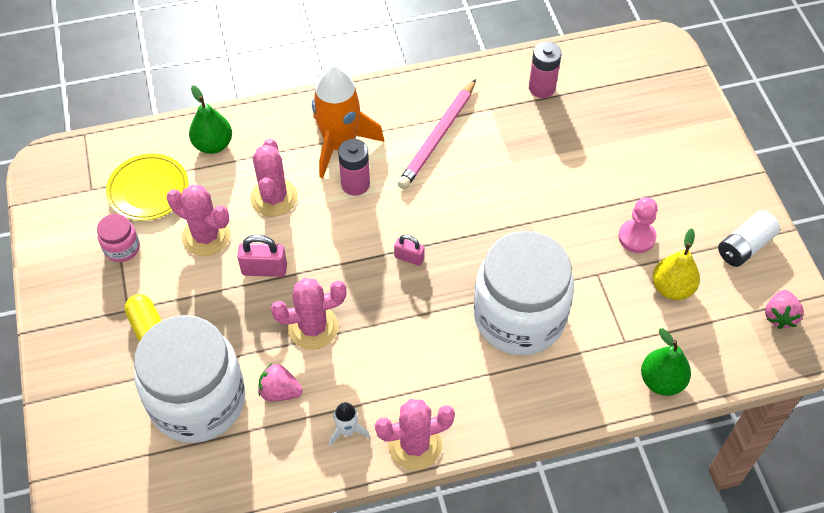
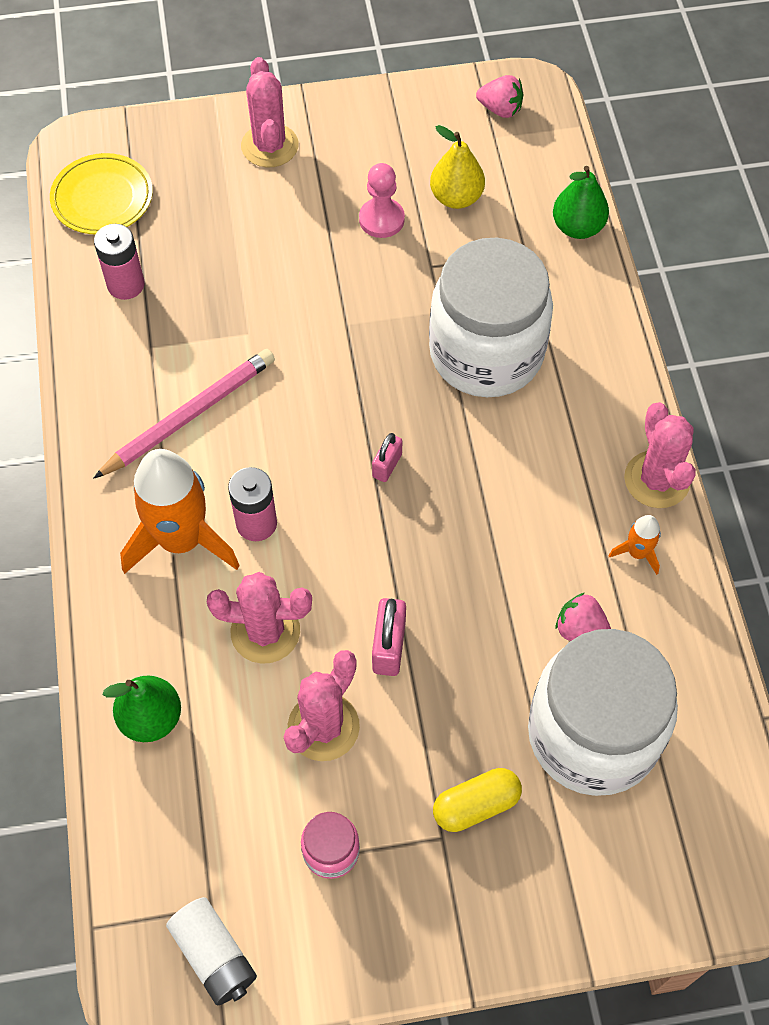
camera: 85 degrees left, 5 degrees up
(148, 190) = (225, 815): yellow plate -> yellow plate (102, 198)
(280, 391) = (581, 630): pink strawberry -> pink strawberry turned 105 degrees clockwise
(313, 327) = (487, 587): pink cactus -> pink cactus (269, 146)
(347, 430) = (637, 552): white rocket -> orange rocket
(438, 137) = (190, 415): pink pencil -> pink pencil turned 75 degrees counterclockwise
(744, 246) = (405, 121): white battery -> white battery (214, 955)

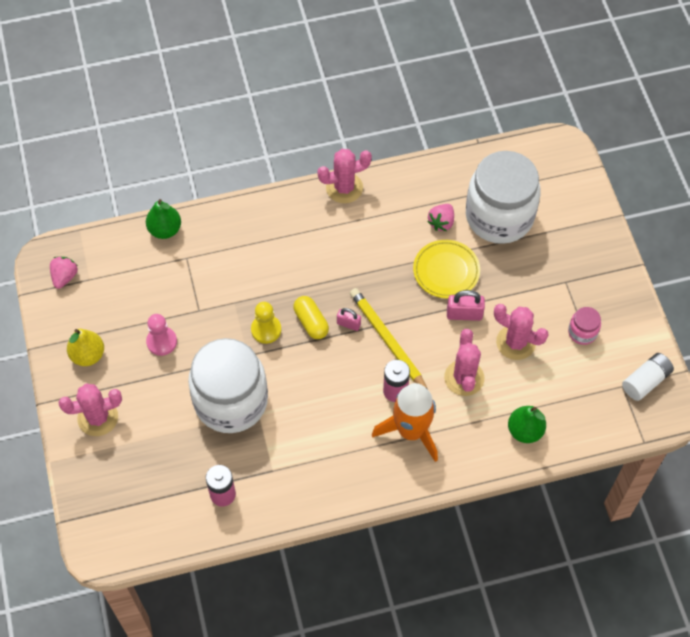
camera: 95 degrees left, 0 degrees up
(102, 198) = (147, 523): yellow plate -> yellow plate (446, 271)
(190, 415) = (323, 439): pink pencil -> none
(351, 520) = (387, 340): none -> yellow pencil
(388, 350) = (266, 330): none -> yellow pawn
(456, 197) = (142, 299): yellow pear -> yellow pear (88, 355)
(476, 805) = (546, 267): yellow capsule -> yellow capsule (311, 322)
(486, 353) = (264, 276): white jar -> white jar (231, 401)
(637, 552) = (391, 197): orange rocket -> none

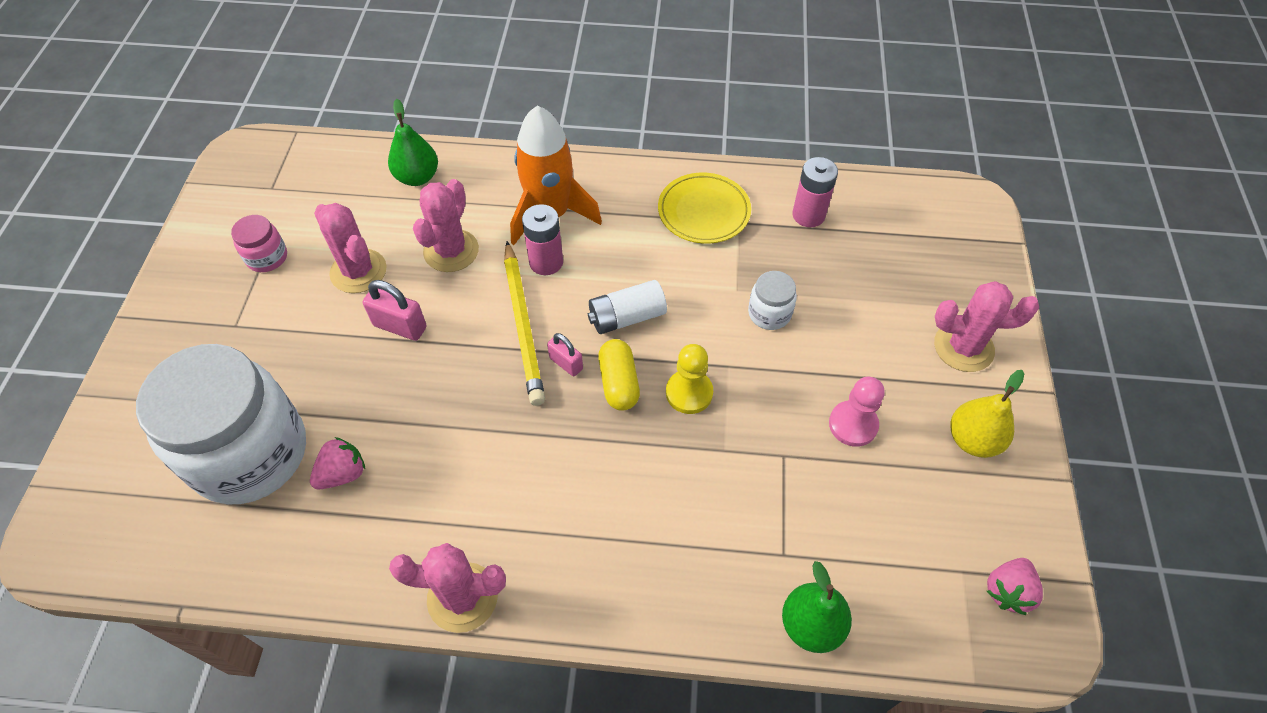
camera: 160 degrees left, 5 degrees down
(231, 401) = (769, 313): white jar -> white jar, size x0.41
(446, 271) = (385, 394): yellow plate -> yellow plate (703, 211)
(645, 381) = (241, 185): white battery -> white battery (626, 317)

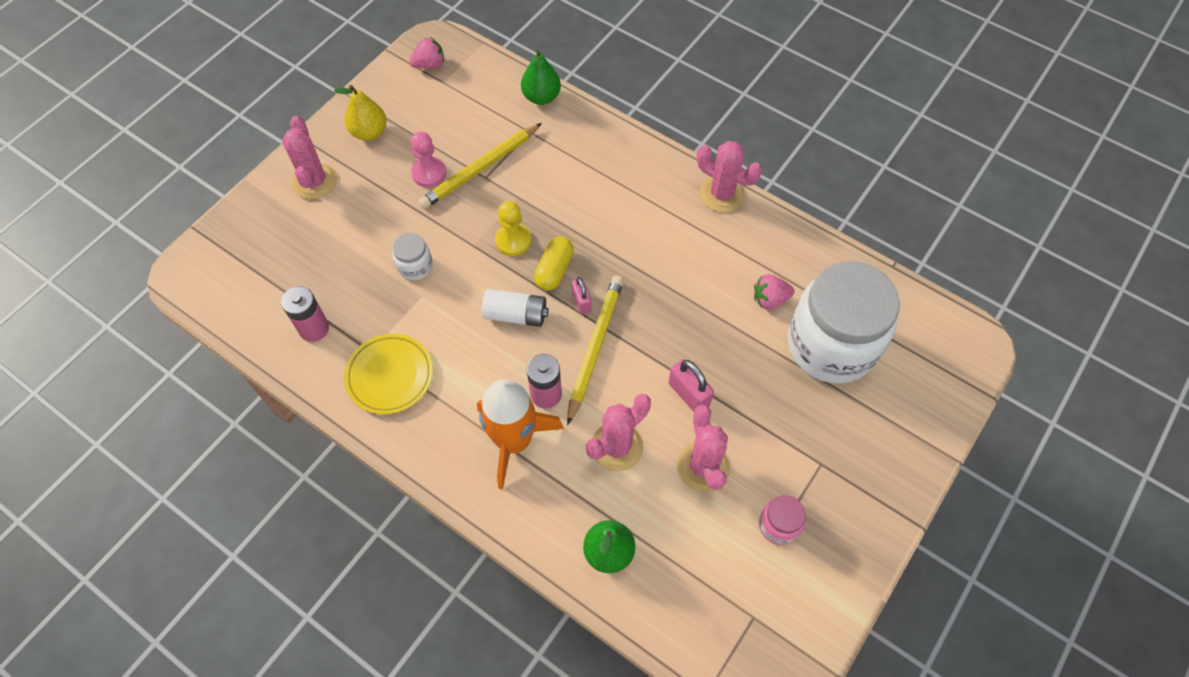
camera: 150 degrees left, 5 degrees up
(799, 463) = (480, 169): none -> yellow pencil
(963, 347) = (314, 181): pink cactus -> pink cactus turned 45 degrees clockwise

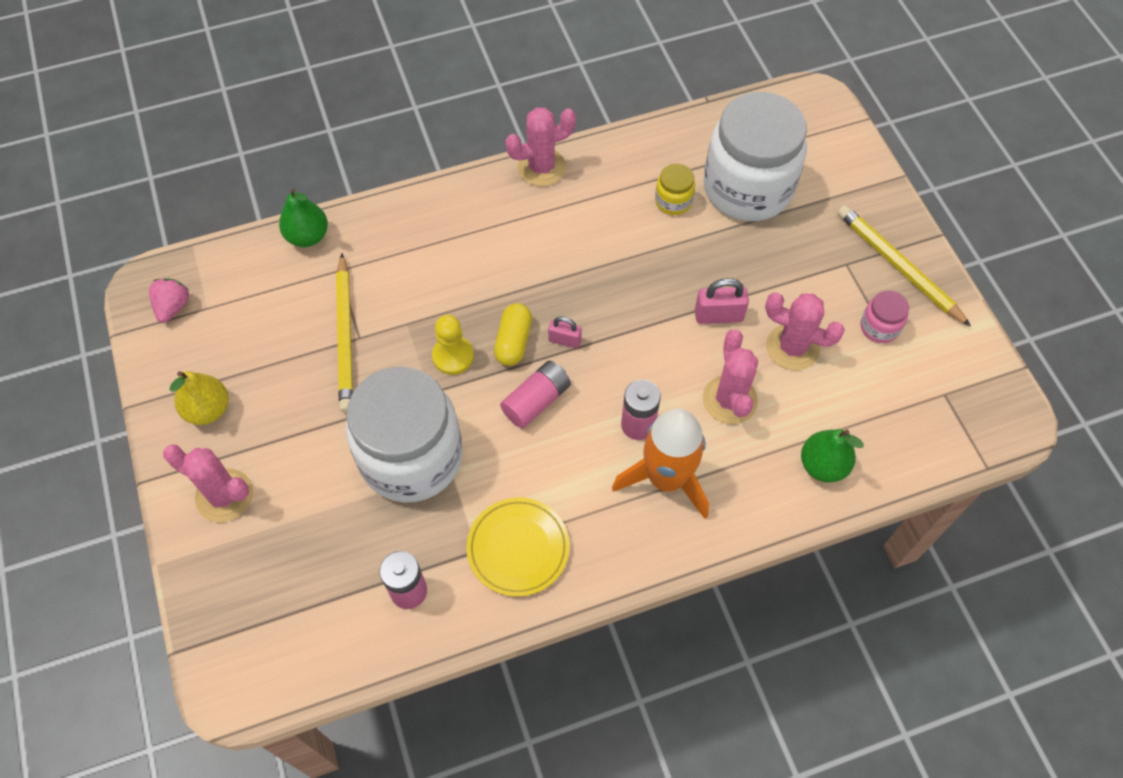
camera: 55 degrees left, 0 degrees up
(415, 266) = (411, 457): white jar -> white jar, size x2.44
(429, 173) = (310, 383): pink pawn -> none
(516, 315) = (536, 401): white battery -> pink battery
(554, 270) = (513, 342): yellow capsule -> yellow capsule turned 45 degrees clockwise
(595, 347) = (619, 357): yellow pencil -> yellow pencil (898, 266)
(770, 299) = (673, 201): pink strawberry -> yellow jar

